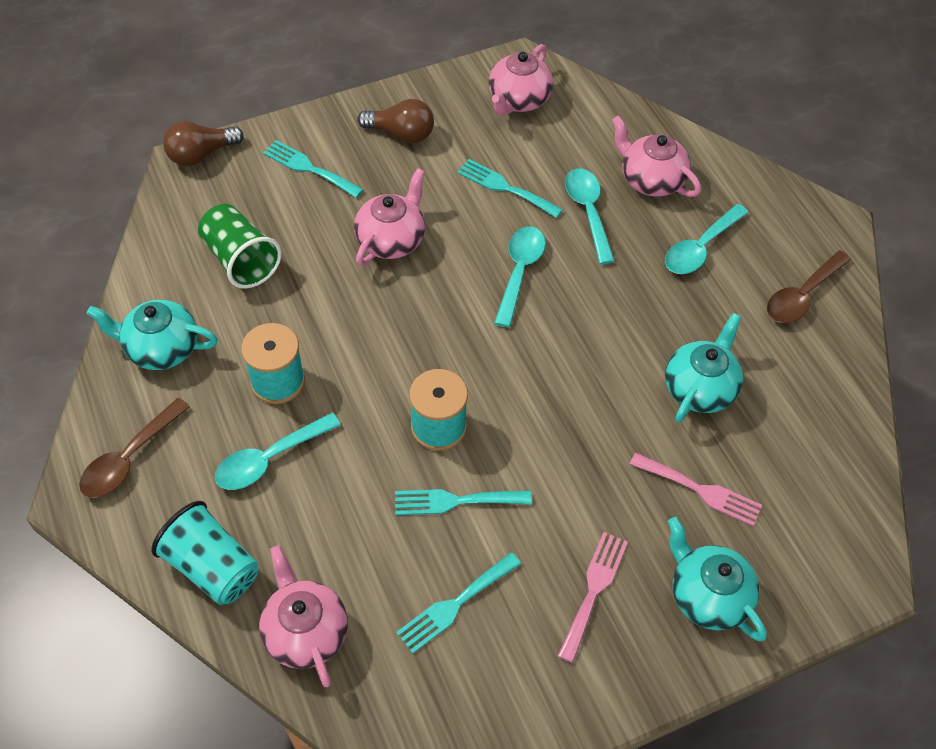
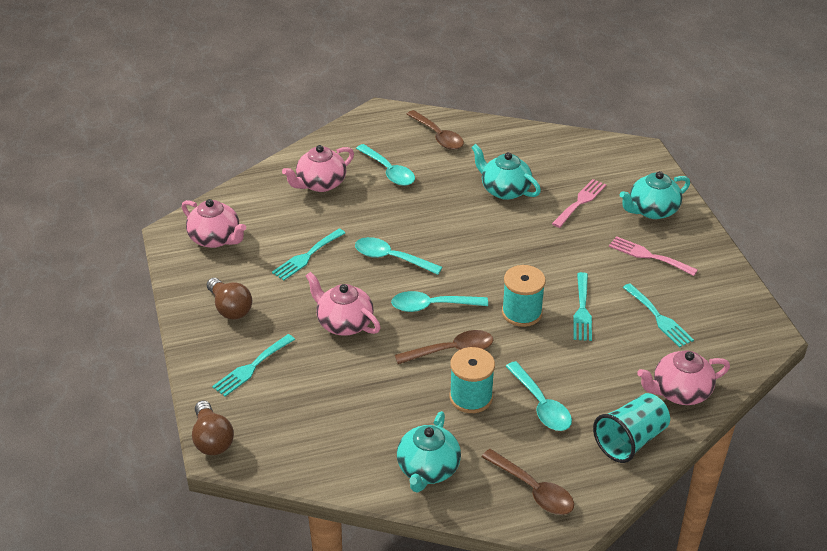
camera: 80 degrees left, 15 degrees down
(241, 260) = (343, 415): green cup -> none
(356, 353) = (451, 351): none -> brown spoon
(401, 134) = (230, 308): brown light bulb -> brown light bulb turned 120 degrees clockwise
(588, 212) = (343, 217): turquoise spoon -> turquoise spoon (432, 306)

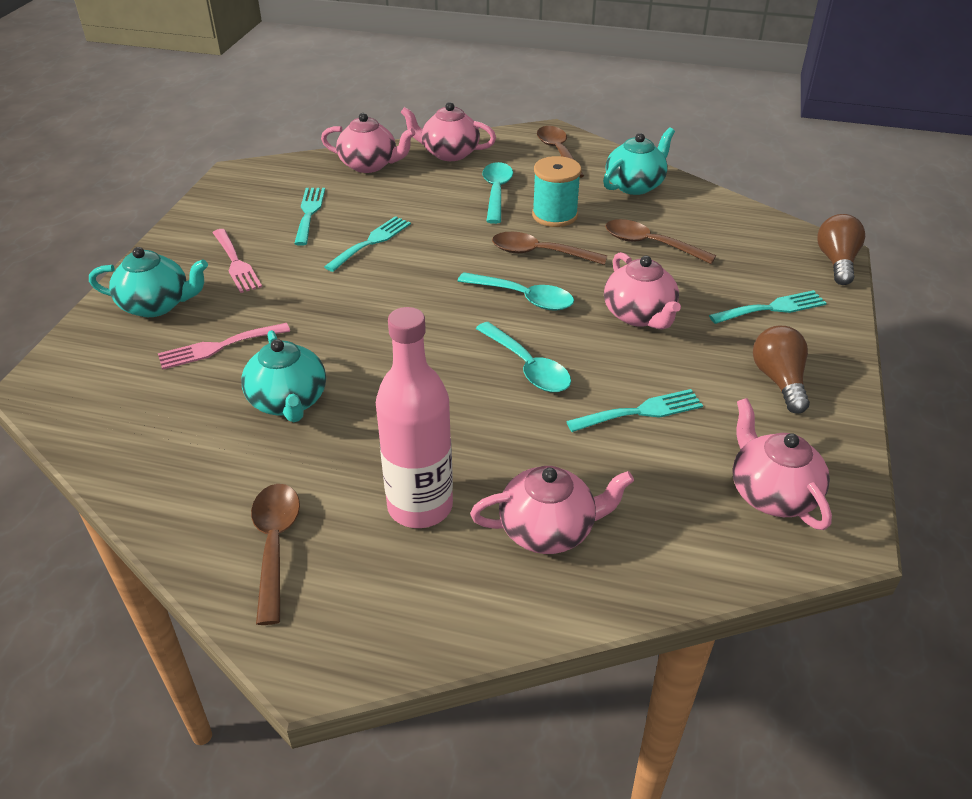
camera: 150 degrees left, 0 degrees up
(373, 396) = (650, 244): none -> brown spoon
(388, 171) = (420, 506): turquoise spoon -> pink bottle
(521, 313) = (434, 260): turquoise spool -> none
(630, 440) = (449, 153): turquoise cup -> pink teapot

